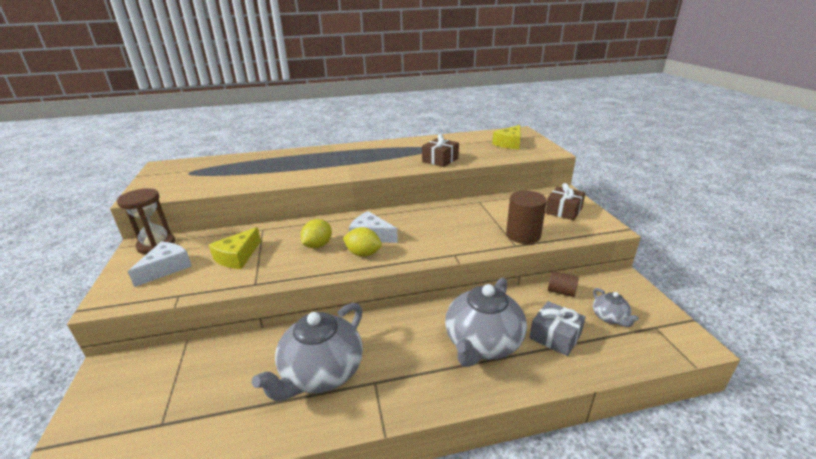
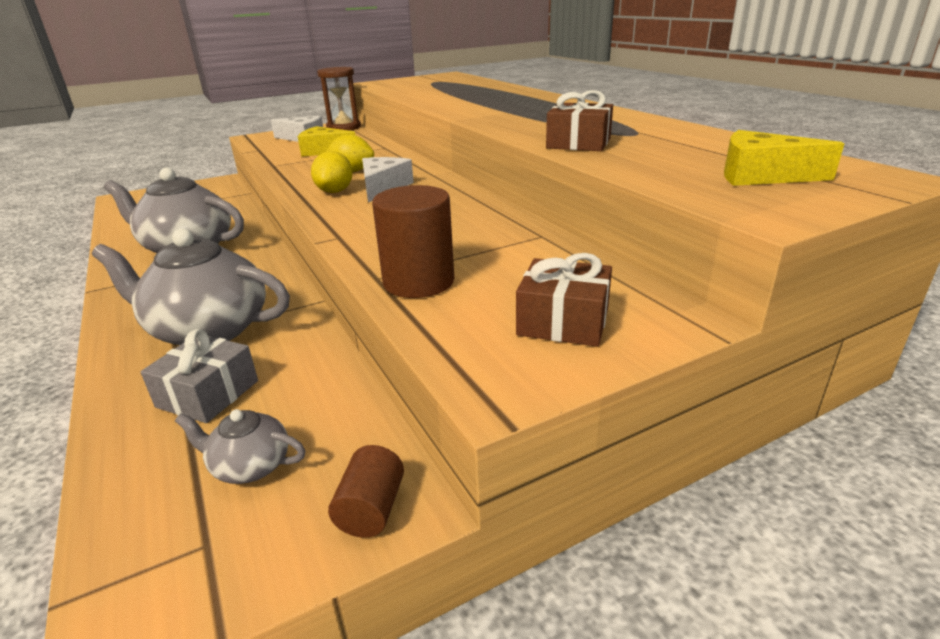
camera: 75 degrees right, 0 degrees up
(561, 292) = (339, 399): brown cylinder -> brown cylinder (371, 509)
(610, 318) = (250, 466): grey teapot -> grey teapot turned 45 degrees clockwise

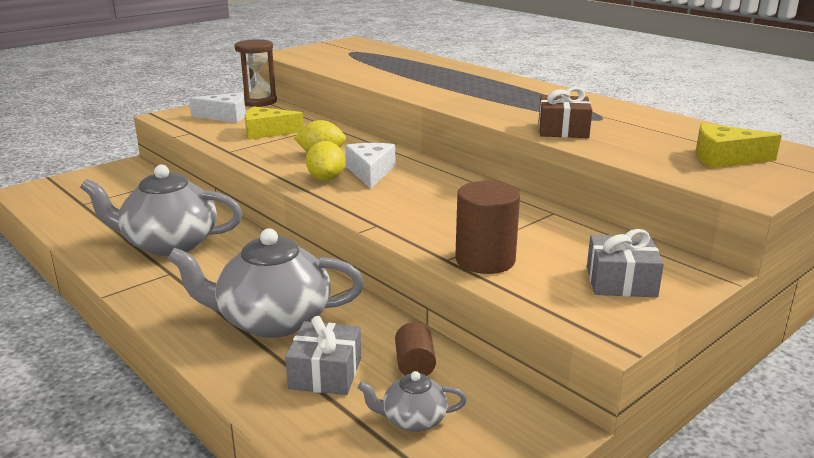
camera: 15 degrees left, 5 degrees down
(371, 509) = (530, 434): brown cylinder -> brown cylinder (415, 365)
(563, 321) = (621, 282): brown gift -> grey gift

